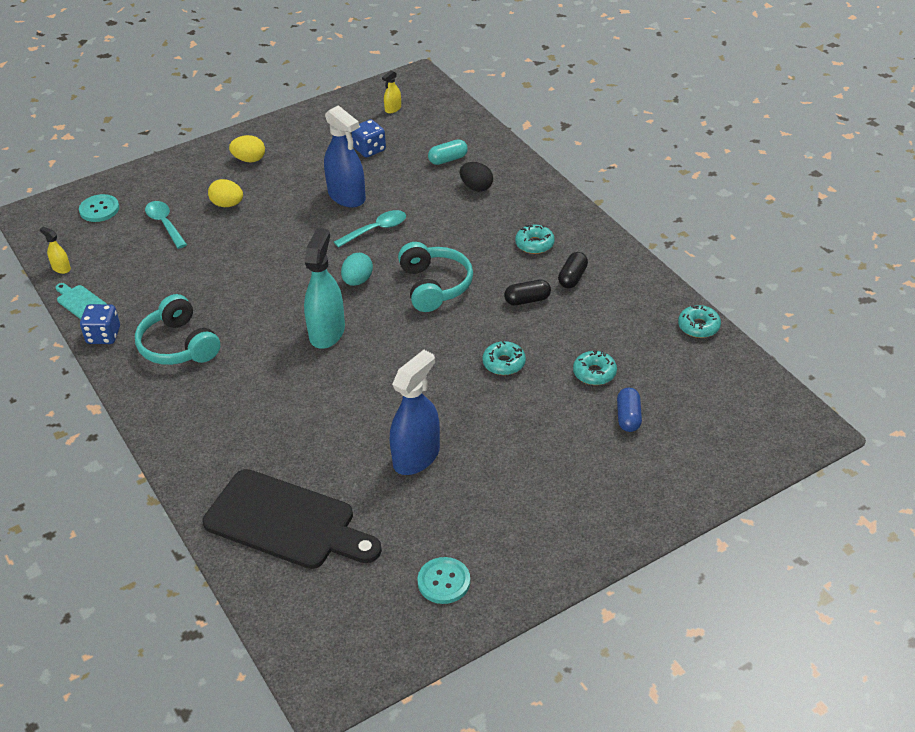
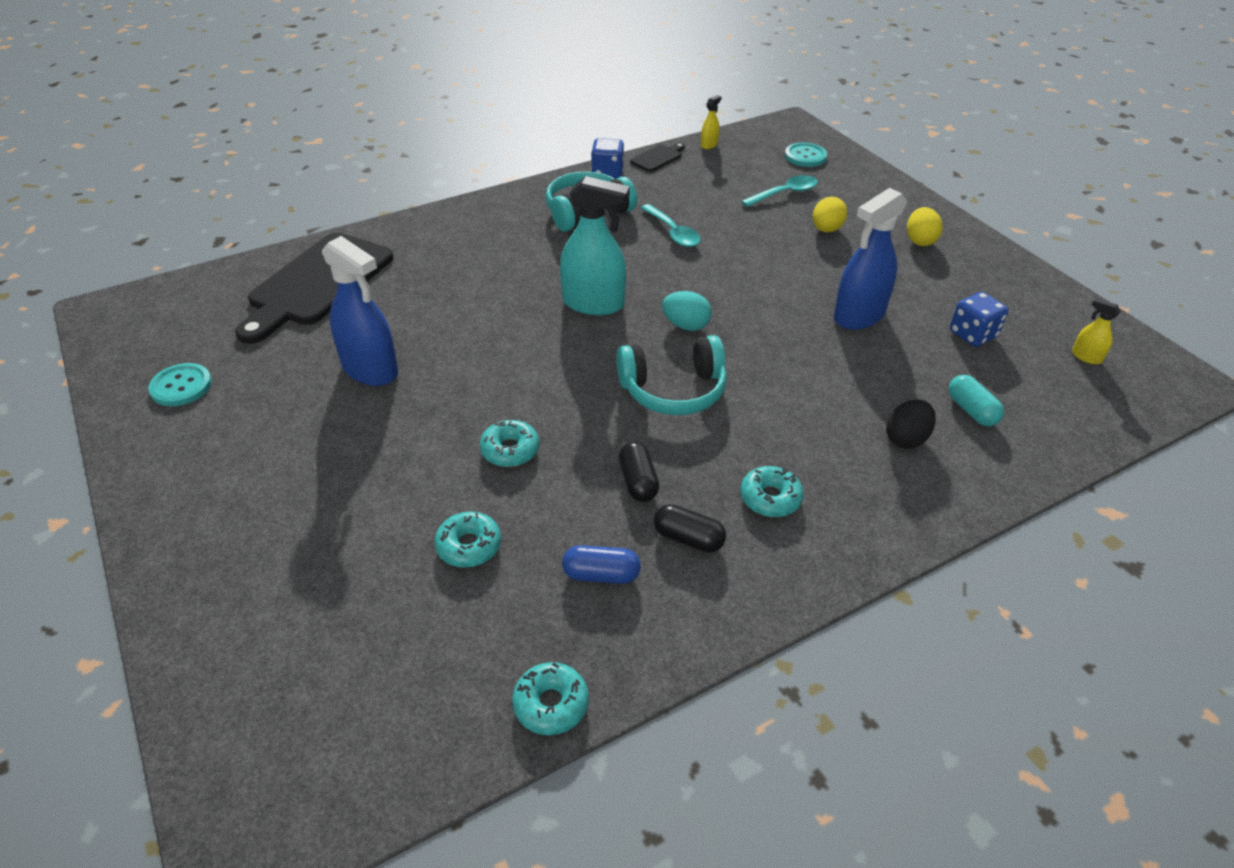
camera: 90 degrees right, 0 degrees up
(80, 302) = (658, 158): turquoise cutting board -> black cutting board
(376, 230) = (790, 340): turquoise spoon -> turquoise spoon (673, 232)
(628, 417) = (367, 577): blue capsule -> blue capsule (601, 574)

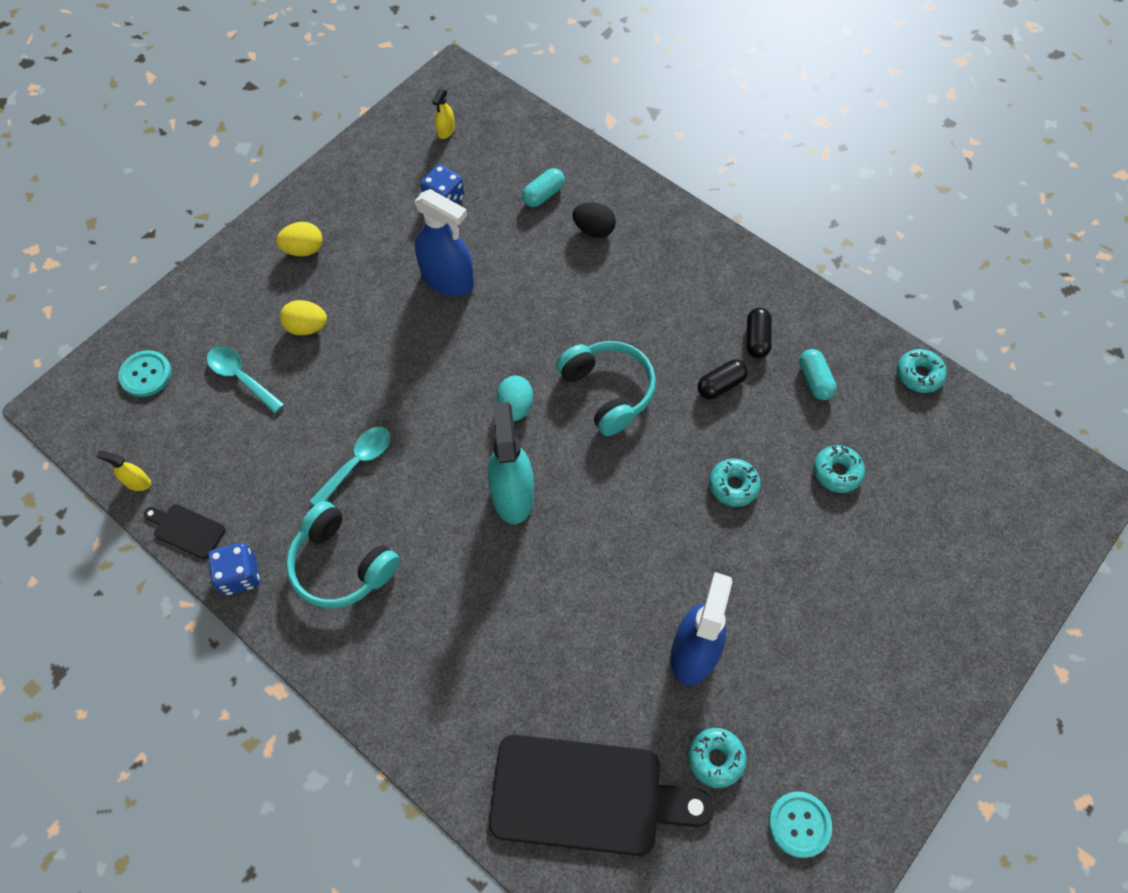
camera: 110 degrees left, 20 degrees up
(601, 574) = (814, 380): blue capsule -> turquoise capsule
(770, 498) = (694, 300): turquoise donut -> turquoise donut (715, 758)

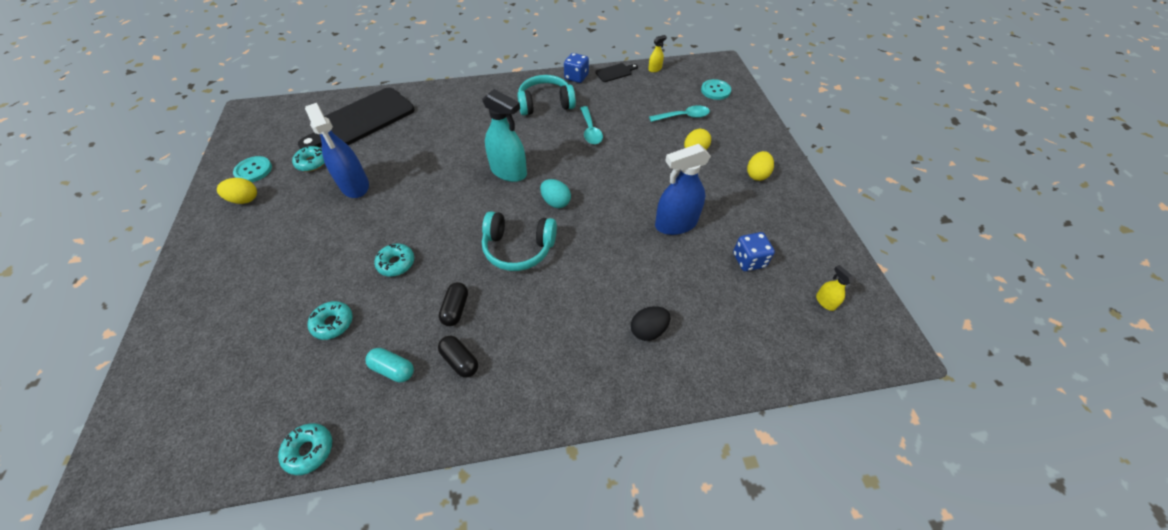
camera: 130 degrees right, 10 degrees down
(543, 195) = (709, 321): turquoise capsule -> none
(838, 764) = (245, 199): none -> yellow egg

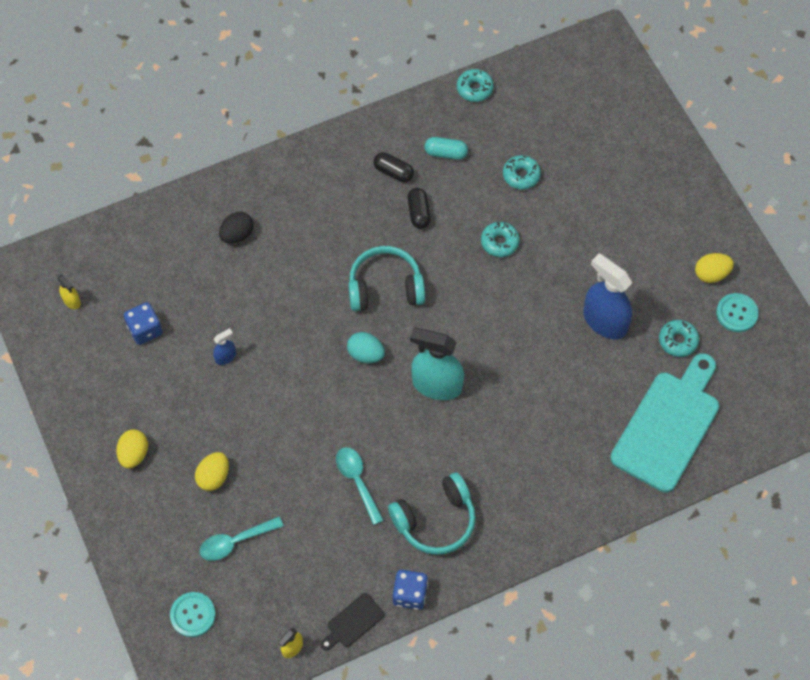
camera: 165 degrees right, 10 degrees up
(362, 119) = (668, 426): black cutting board -> turquoise cutting board
(675, 224) = (225, 357): blue spray bottle -> blue spray bottle, size x0.45

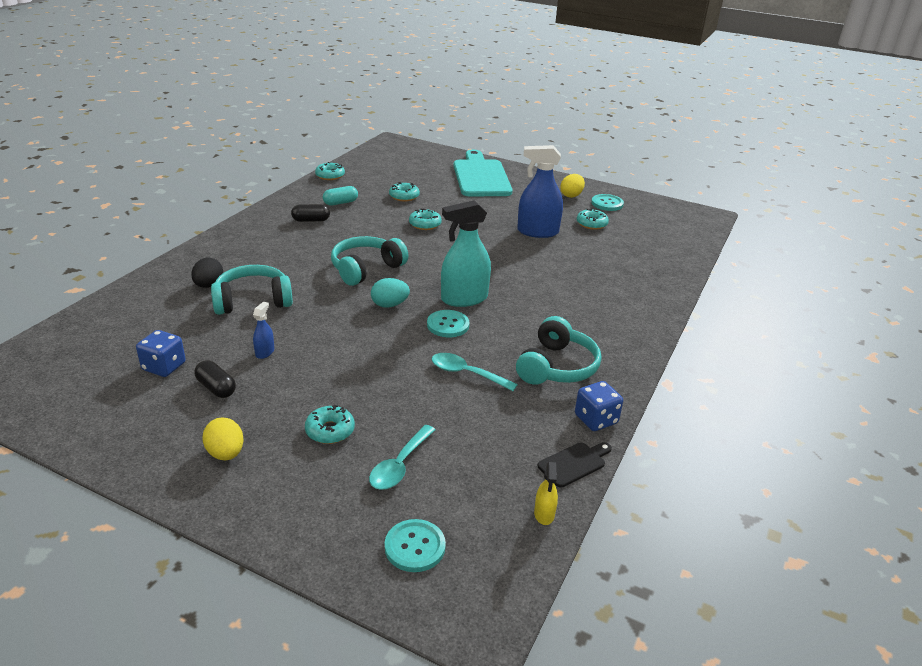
camera: 40 degrees left, 30 degrees down
(72, 301) = (62, 379): yellow spray bottle -> none
(214, 477) = (330, 430): yellow egg -> turquoise donut
(258, 280) = (253, 301): none -> turquoise headphones
(353, 622) = (574, 463): black cutting board -> black cutting board turned 135 degrees counterclockwise
(392, 412) = (448, 325): none -> turquoise button
(418, 213) = (351, 230): black capsule -> black capsule (216, 388)
(668, 426) = (639, 257): turquoise cutting board -> turquoise cutting board (481, 176)

